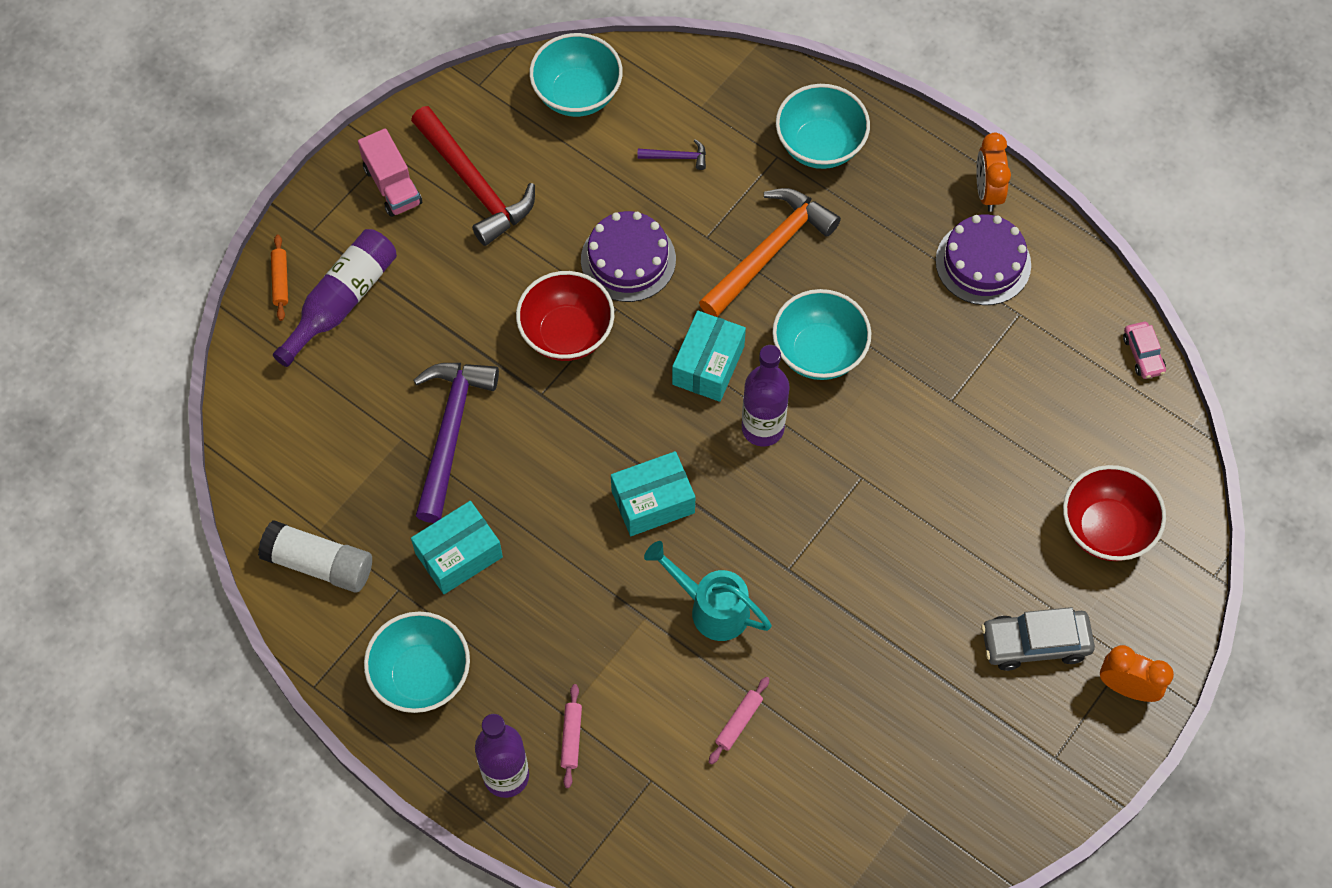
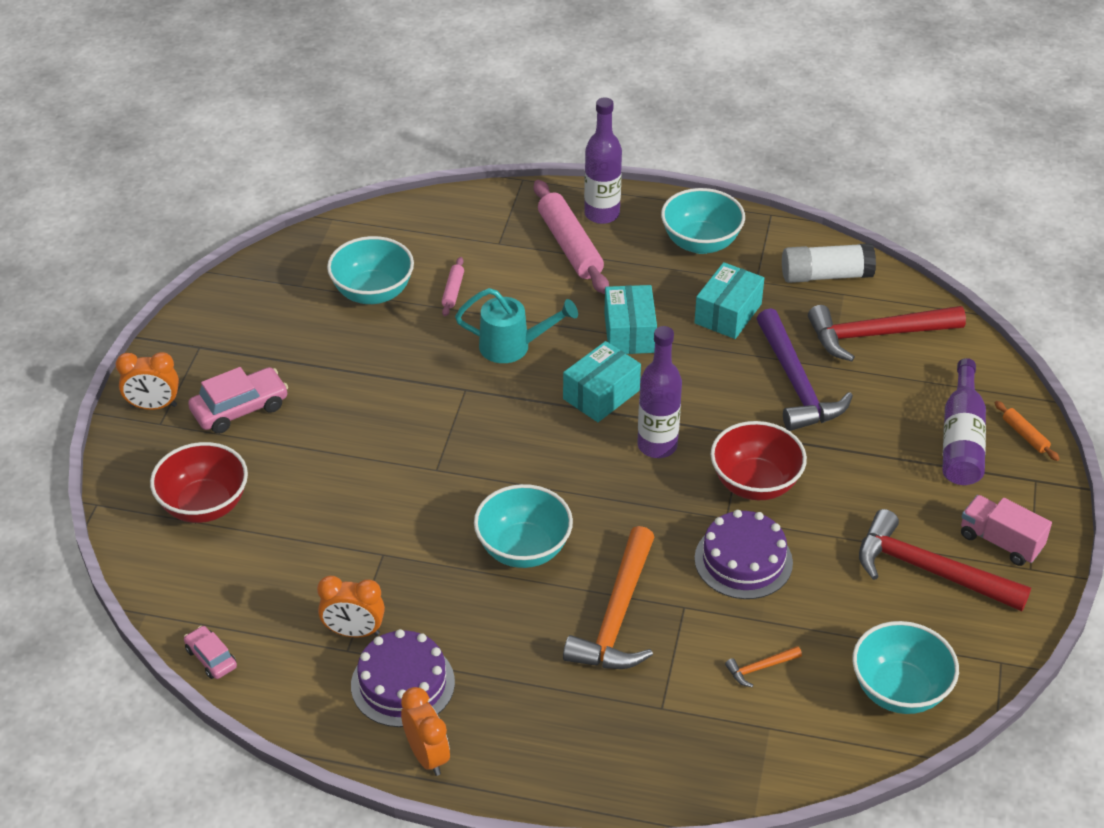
camera: 155 degrees right, 20 degrees down
(326, 458) = (877, 335): none -> red hammer
(571, 738) = (570, 246): pink rolling pin -> pink rolling pin, size x2.14
(677, 157) = (760, 668): purple hammer -> orange hammer
(708, 365) = (617, 504): turquoise box -> turquoise box (629, 333)
(762, 428) = (541, 475): purple bottle -> purple bottle (657, 445)
(820, 145) = (624, 736): turquoise bowl -> turquoise bowl (373, 292)
(1007, 329) = (354, 632): none -> orange clock
(1035, 643) = (240, 409): grey car -> pink car

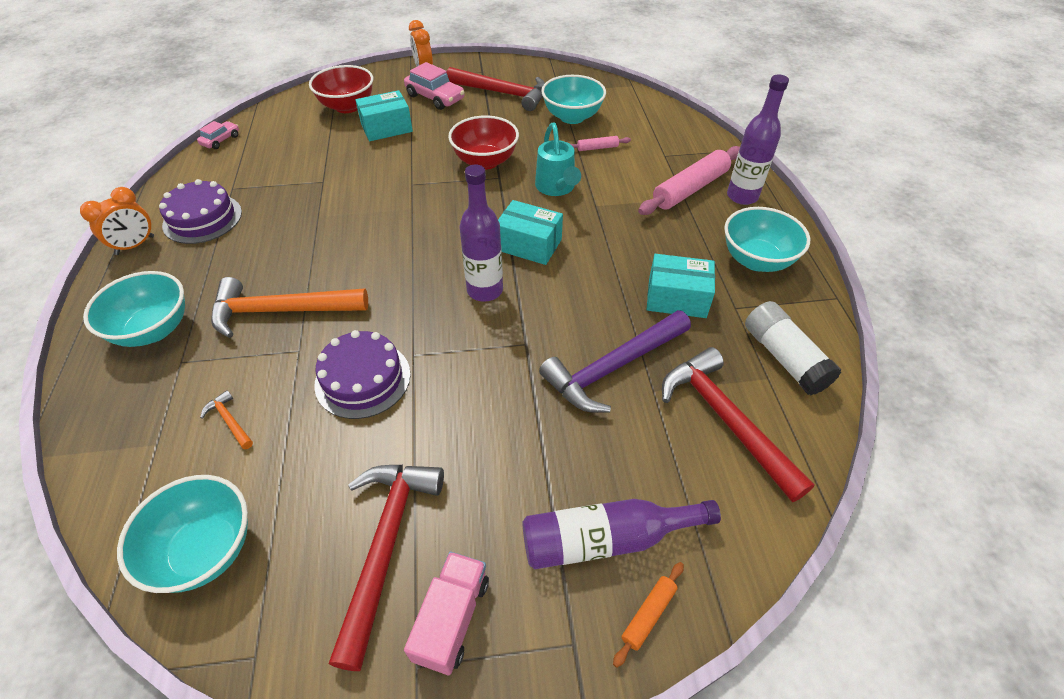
camera: 70 degrees right, 5 degrees up
(273, 340) = (503, 93): none -> red hammer
(354, 632) = (248, 187): orange clock -> none
(523, 549) = (343, 243): turquoise bowl -> turquoise bowl (153, 330)
(629, 333) = (611, 244): turquoise box -> turquoise box (386, 128)
(755, 483) = (464, 366): red bowl -> red bowl (485, 161)

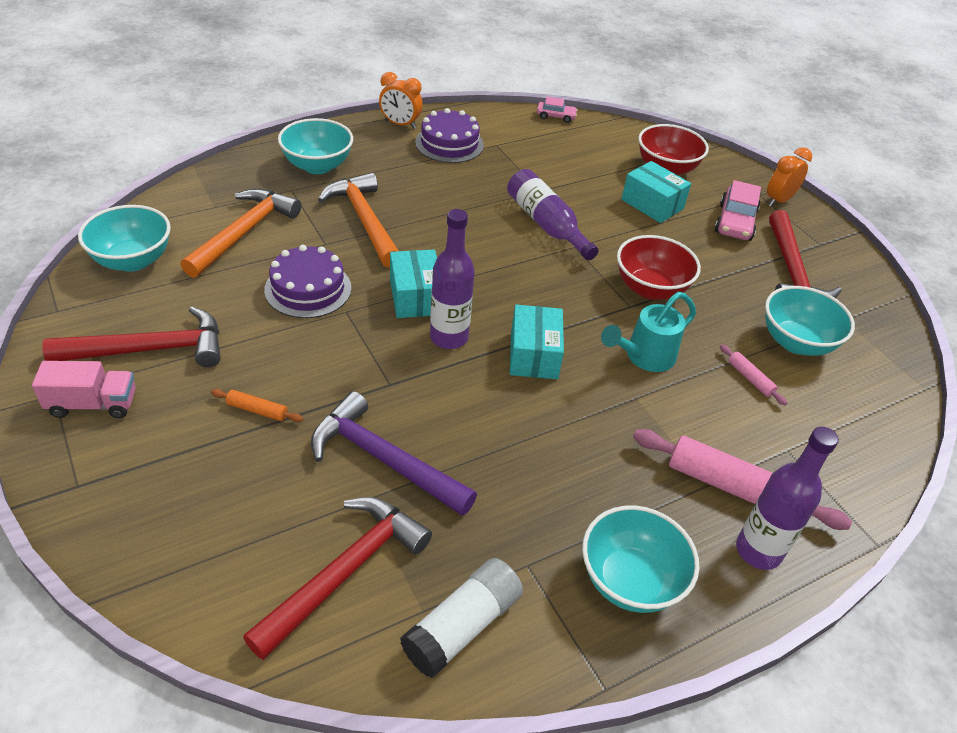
camera: 65 degrees right, 5 degrees down
(229, 421) = (244, 233): orange hammer -> orange hammer, size x2.36
(606, 539) = (178, 490): purple bottle -> purple bottle (546, 224)
(648, 615) = (107, 534): orange rolling pin -> orange rolling pin (257, 410)
(677, 298) = (515, 501): turquoise box -> turquoise box (415, 297)

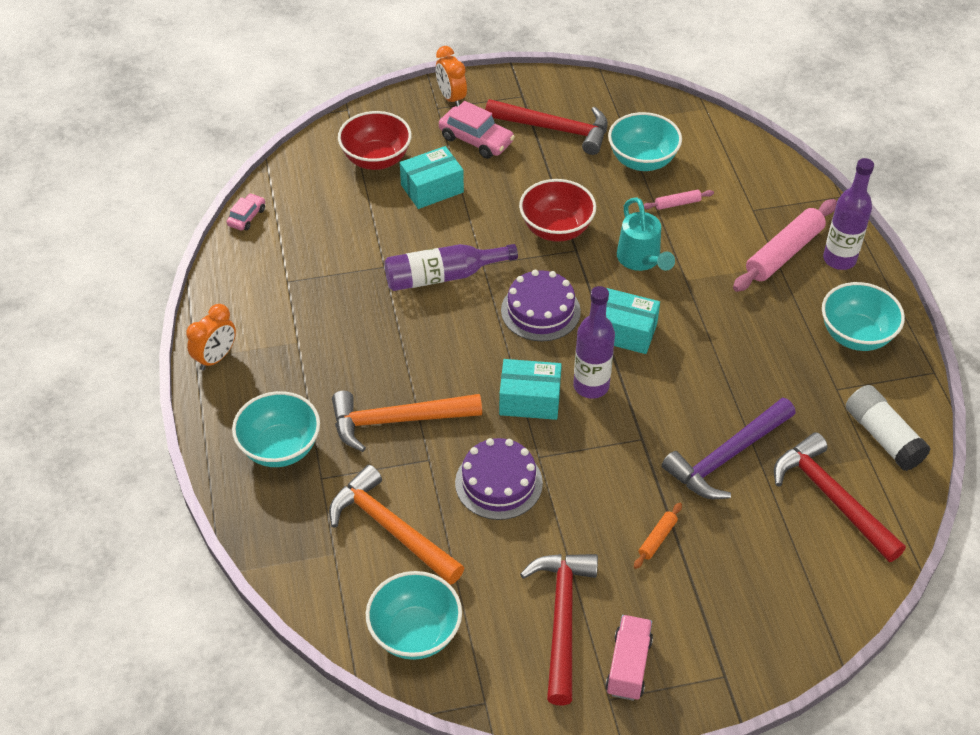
camera: 70 degrees left, 5 degrees up
(449, 144) = (272, 321): purple cake -> purple cake (540, 311)

